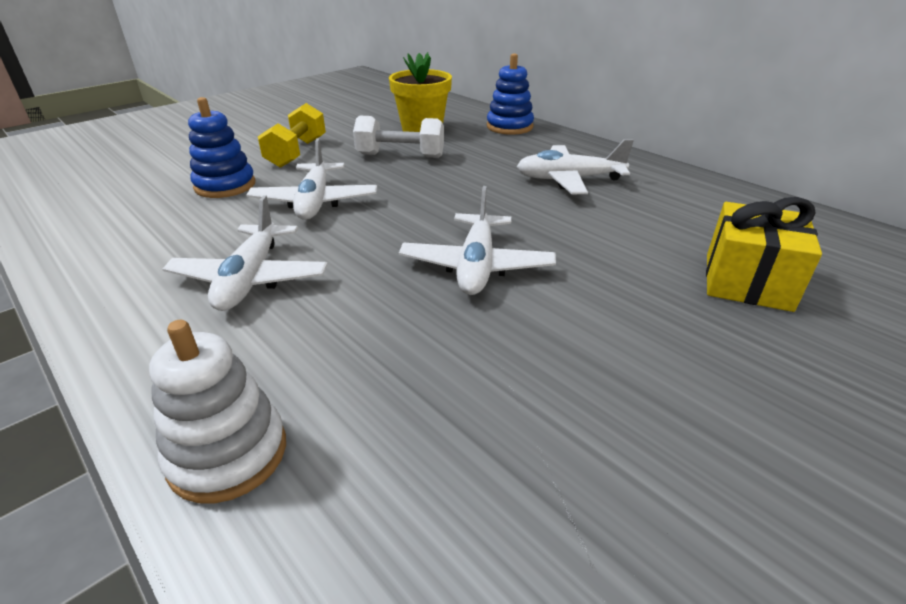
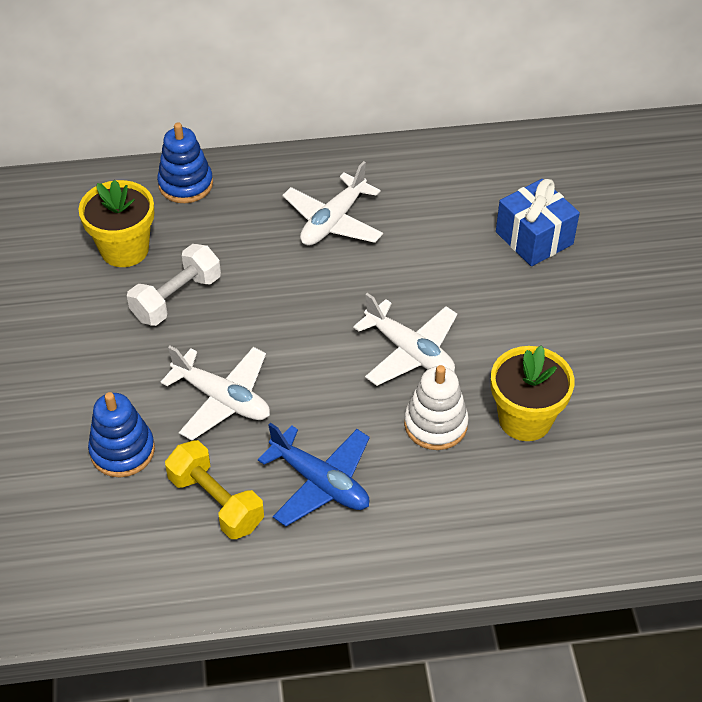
camera: 55 degrees left, 15 degrees up
(228, 454) = (495, 543): white stacking toy -> white stacking toy (435, 424)
(250, 279) = (320, 482): white plane -> blue plane
(297, 153) = (89, 370): yellow dumbbell -> yellow dumbbell (216, 502)
(476, 389) = (525, 419): none -> yellow flower pot
(747, 281) = (534, 238): yellow gift -> blue gift

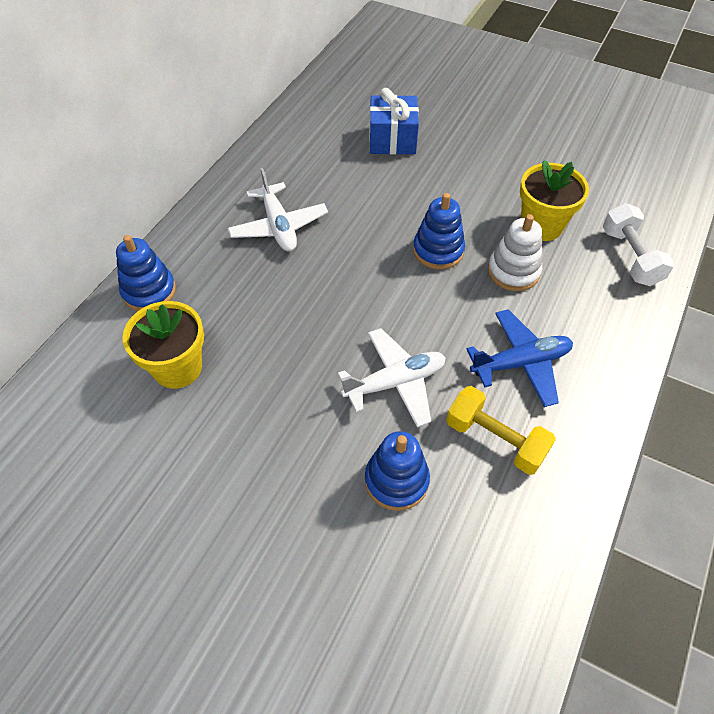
camera: 55 degrees left, 5 degrees up
(176, 298) = (265, 359): white dumbbell -> white dumbbell (630, 257)
(216, 502) = (495, 439): yellow dumbbell -> yellow dumbbell turned 45 degrees clockwise
(409, 351) = (438, 250): white plane -> blue stacking toy

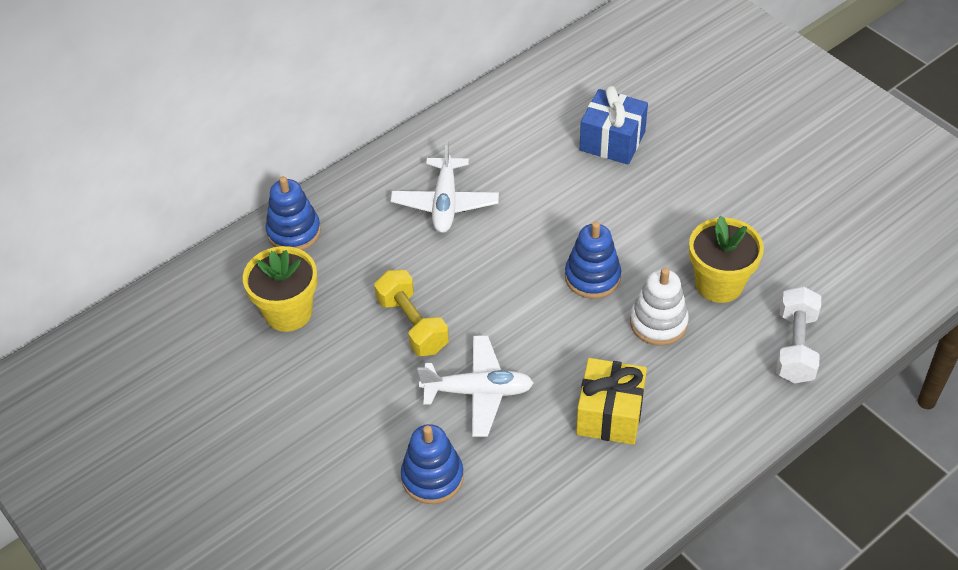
camera: 25 degrees right, 5 degrees down
(495, 439) = (543, 474): yellow dumbbell -> yellow dumbbell (412, 324)
(520, 363) = (610, 414): blue plane -> yellow gift

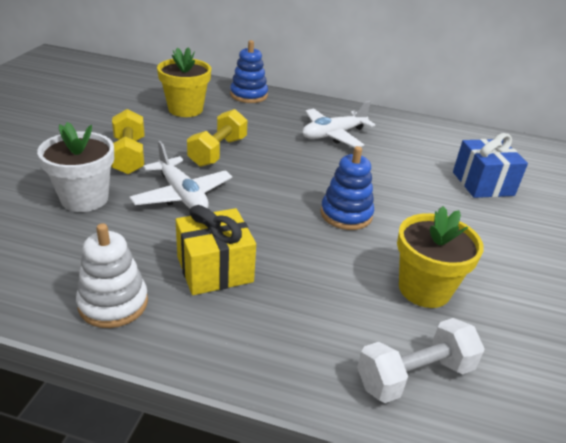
camera: 50 degrees right, 15 degrees down
(368, 409) = (129, 156): none -> yellow dumbbell
(432, 477) = (84, 199): blue stacking toy -> white flower pot
(658, 323) = (340, 265): white stacking toy -> white stacking toy (113, 303)

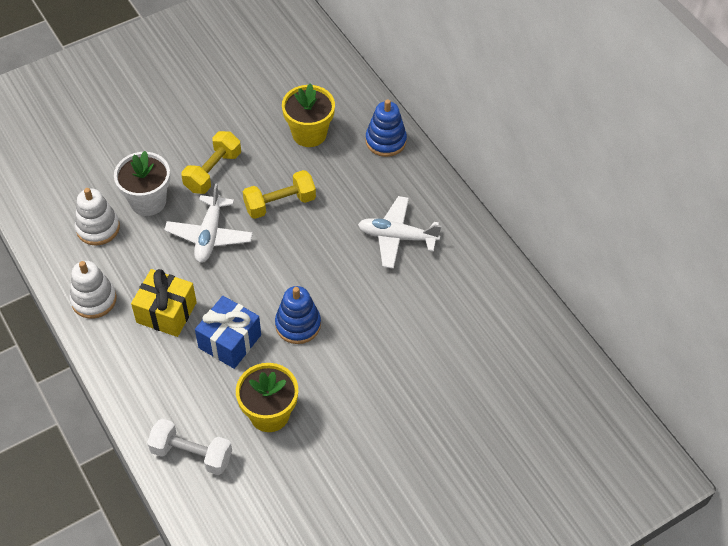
camera: 45 degrees right, 20 degrees up
(46, 241) = (98, 228): none -> white stacking toy
(483, 184) = (448, 368): blue gift -> blue gift (230, 341)

